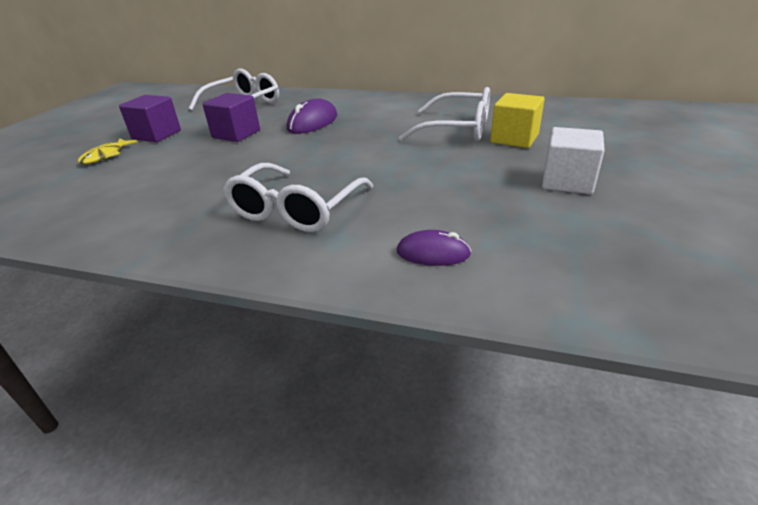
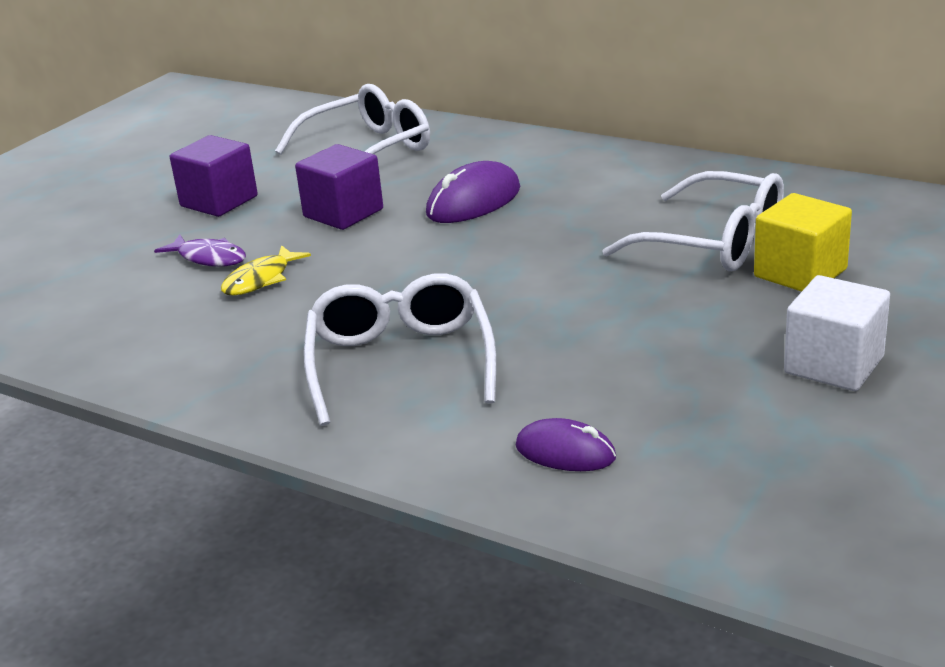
camera: 15 degrees right, 5 degrees down
(106, 156) = (140, 235): yellow fish -> yellow fish (261, 280)
(153, 164) = (209, 258): none -> purple fish
(296, 209) = (400, 362): white glasses -> white glasses turned 135 degrees clockwise

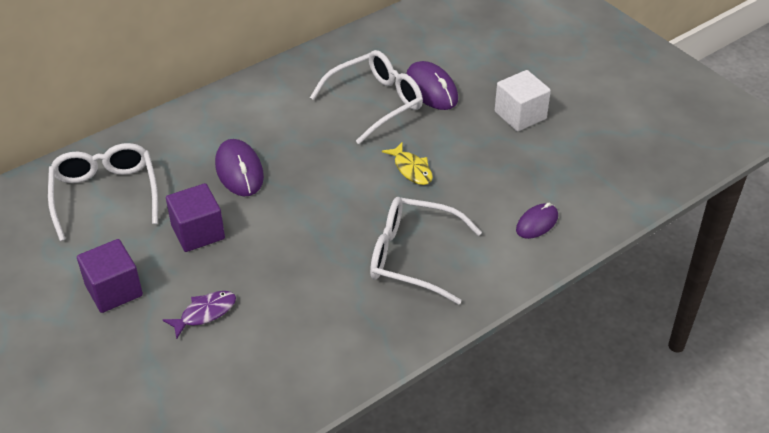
camera: 70 degrees left, 15 degrees up
(261, 280) = (261, 293): yellow fish -> yellow fish (411, 169)
(800, 273) = (431, 89): yellow cube -> purple mouse

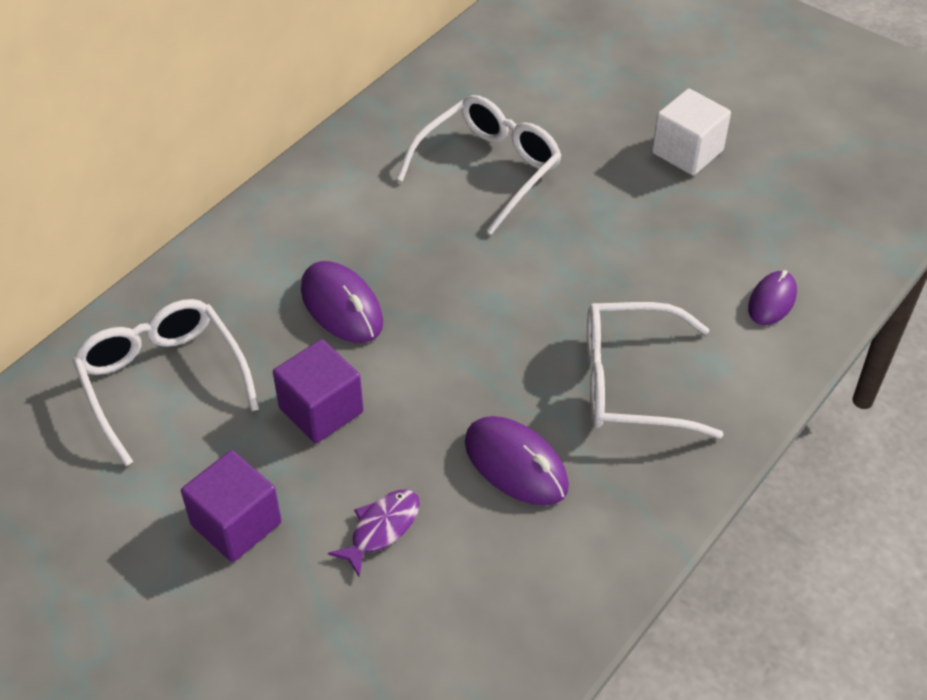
camera: 15 degrees left, 5 degrees up
(411, 169) = (577, 257): yellow fish -> none
(431, 89) = (555, 136): purple mouse -> purple mouse (516, 464)

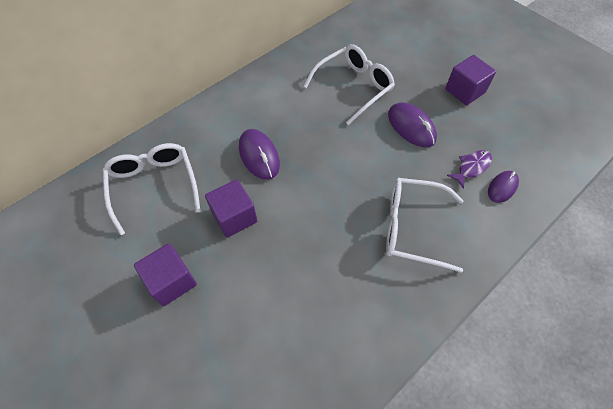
camera: 10 degrees right, 10 degrees up
(381, 528) = (252, 298): purple fish -> purple fish (471, 167)
(516, 464) = (337, 269): purple mouse -> purple mouse (411, 127)
(687, 152) = (464, 91): white cube -> purple cube

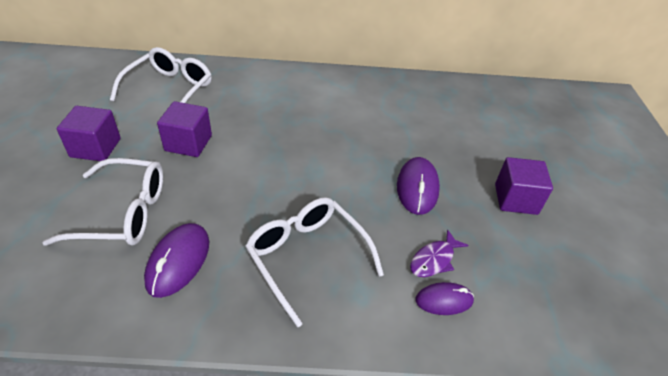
camera: 40 degrees right, 15 degrees down
(259, 156) = (261, 120): purple mouse -> purple mouse (178, 261)
(353, 87) = (405, 128): white glasses -> white glasses (123, 213)
(471, 167) = (434, 260): purple fish -> purple fish turned 135 degrees clockwise

